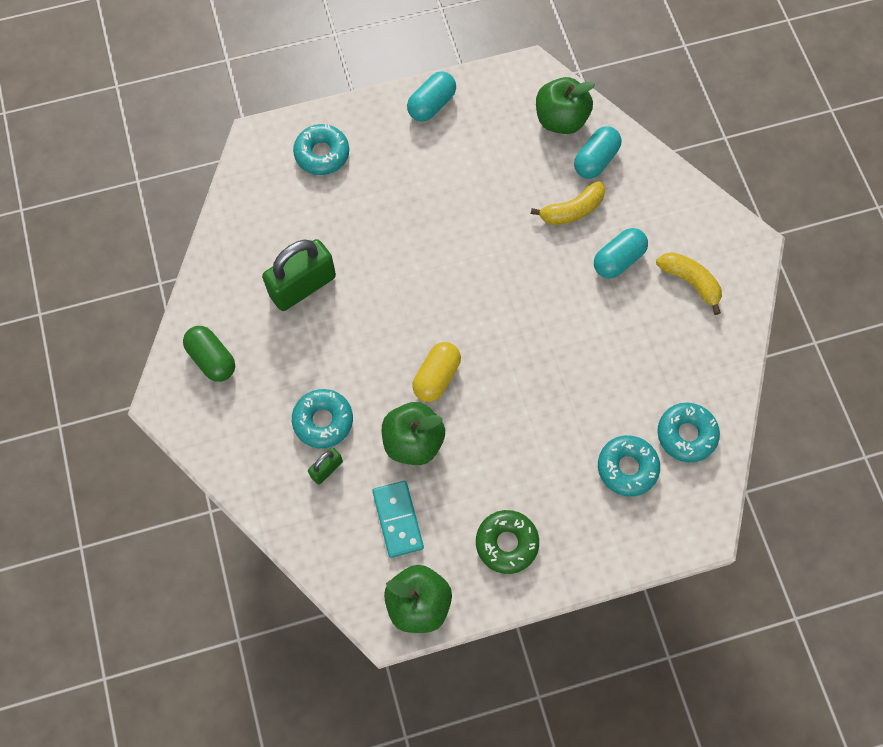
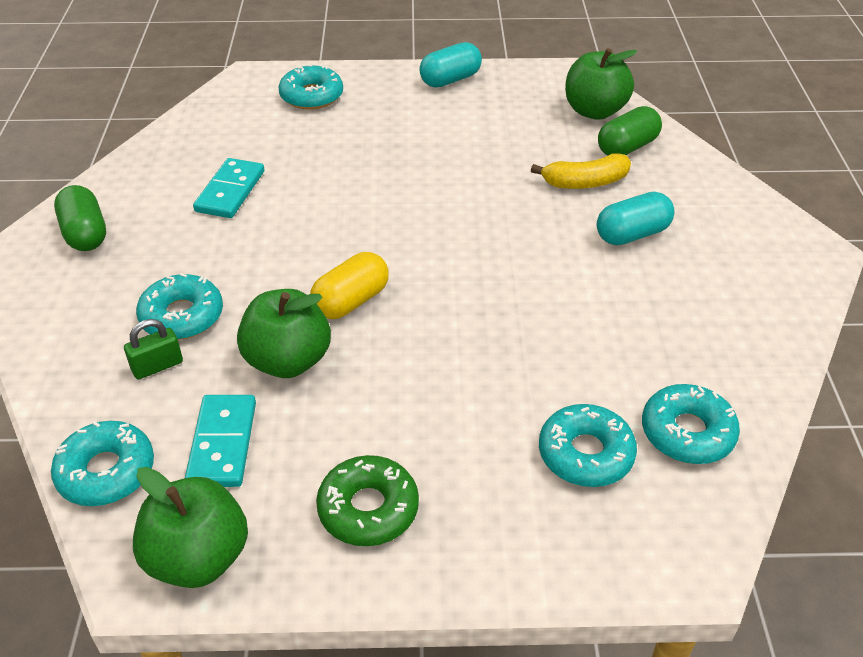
camera: 15 degrees right, 25 degrees down
(302, 286) = (230, 191): green padlock -> turquoise domino
(334, 560) = (106, 472): none -> turquoise donut
(595, 160) = (627, 147): turquoise capsule -> green capsule
(690, 282) = (726, 271): yellow banana -> none

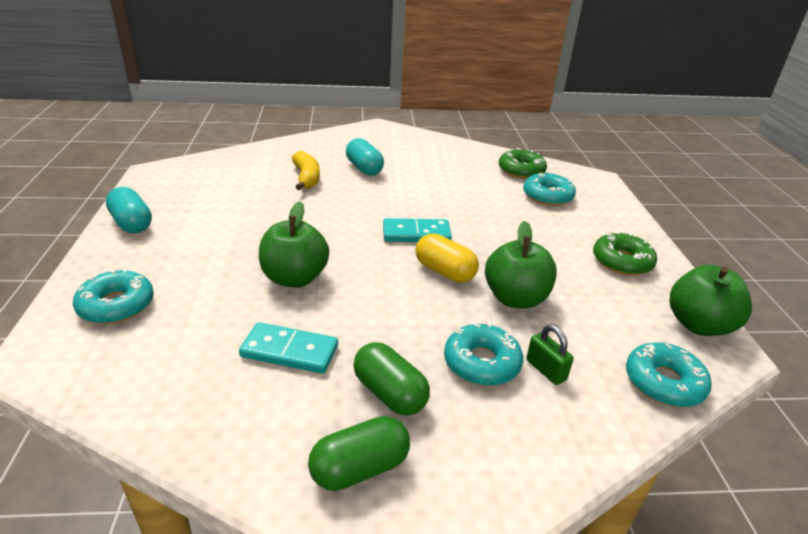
camera: 95 degrees left, 10 degrees down
(223, 443) = (605, 323): turquoise domino -> turquoise domino (416, 233)
(594, 111) = (216, 168): green apple -> green apple (295, 278)
(627, 147) = (267, 161): green capsule -> green capsule (390, 393)
(687, 432) = (521, 171): turquoise donut -> green donut

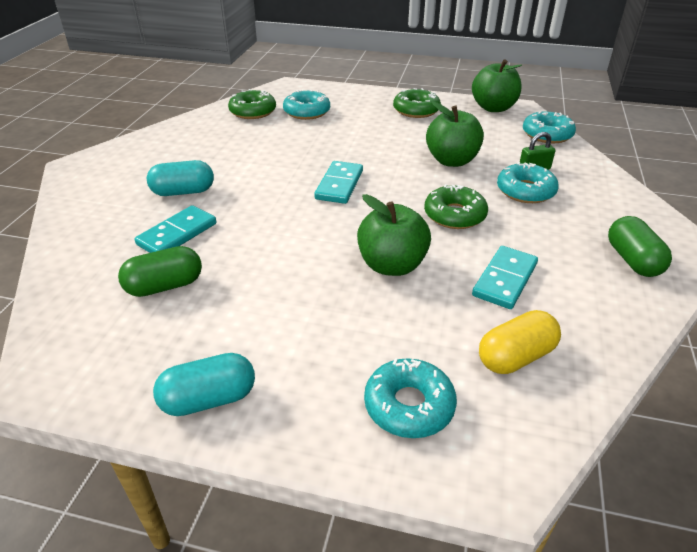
camera: 70 degrees left, 5 degrees up
(306, 178) = (177, 234): yellow banana -> turquoise domino
(390, 393) = (558, 236): green capsule -> green capsule (165, 286)
(397, 309) = (454, 215): none -> green donut
(445, 271) = (406, 183): yellow capsule -> yellow capsule (515, 357)

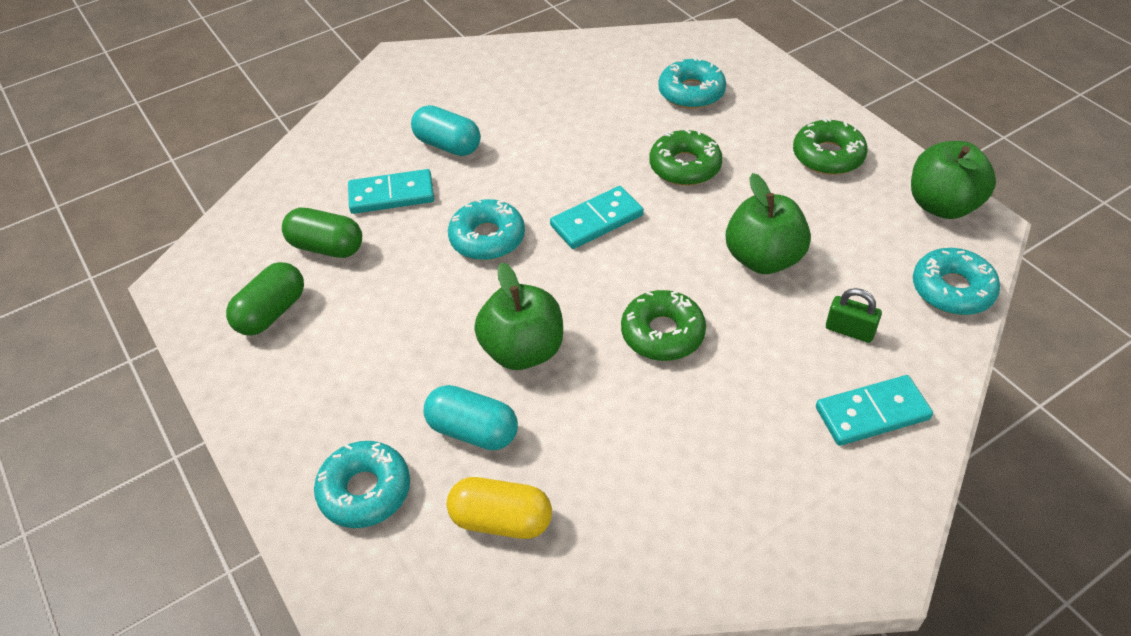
camera: 45 degrees right, 10 degrees up
(209, 399) = (248, 375): turquoise capsule -> turquoise capsule (473, 431)
(253, 111) = (633, 62): green donut -> green donut (685, 166)
(505, 280) = (604, 441): turquoise domino -> turquoise domino (872, 413)
(525, 191) = (790, 354): turquoise donut -> turquoise donut (487, 238)
(632, 260) = (775, 520): green capsule -> green capsule (271, 312)

